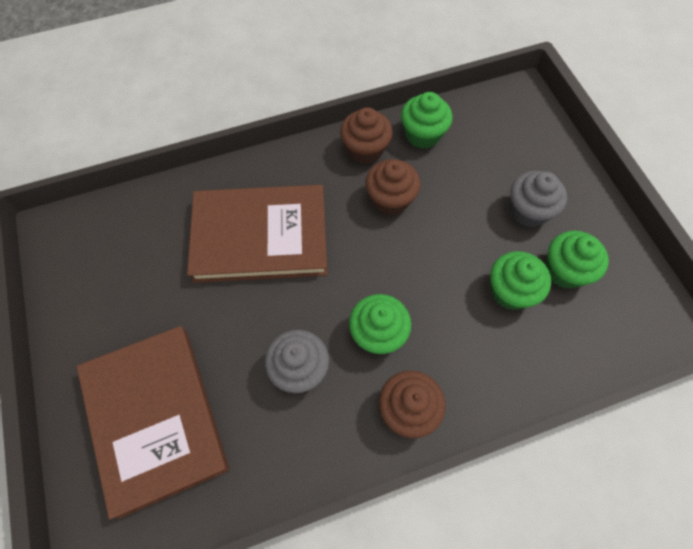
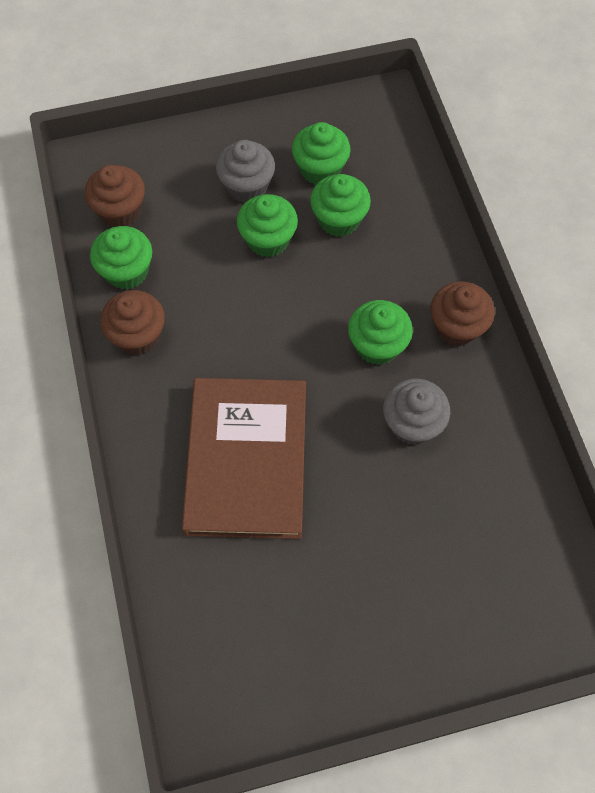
camera: 85 degrees left, 0 degrees up
(155, 418) = (462, 573): brown book -> none
(390, 199) = (213, 316): brown cupcake -> brown cupcake (120, 211)
(474, 233) = (268, 239): none -> green cupcake

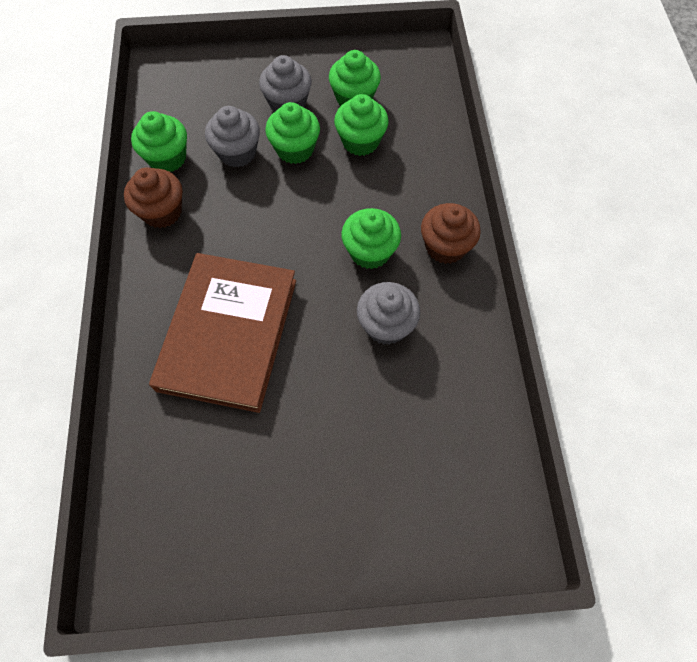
camera: 10 degrees right, 0 degrees up
(120, 211) = (176, 109): brown cupcake -> none
(204, 253) = (237, 152): none -> grey cupcake

